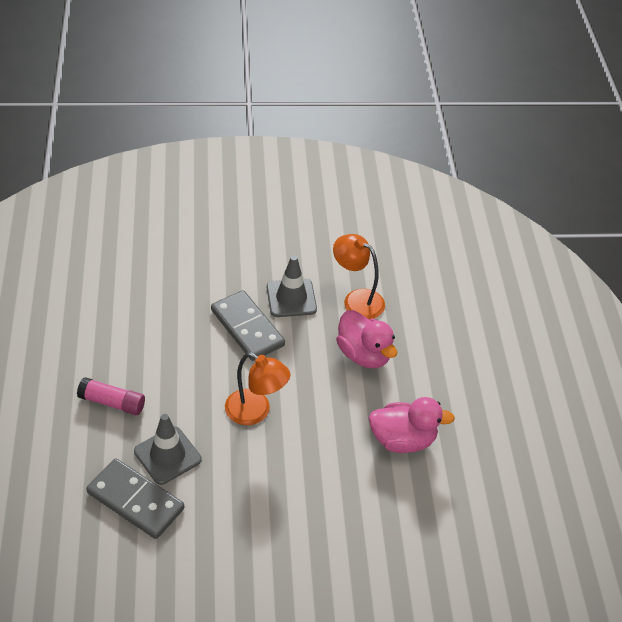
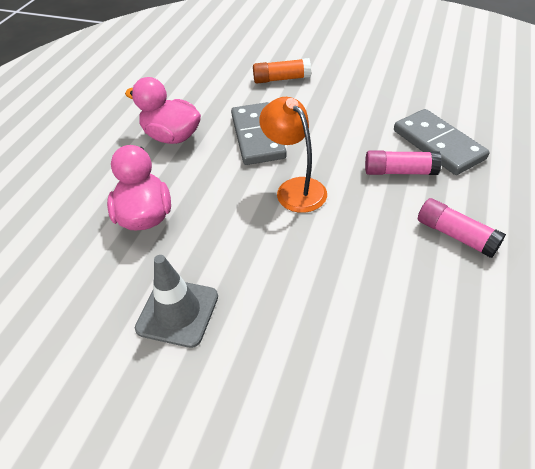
camera: 150 degrees left, 0 degrees up
(167, 455) = (400, 171): grey traffic cone -> pink glue stick
(247, 328) = (258, 285): grey domino -> grey domino (257, 136)
(338, 564) = (281, 79): none -> orange glue stick
(356, 300) = (97, 285): orange lamp -> none

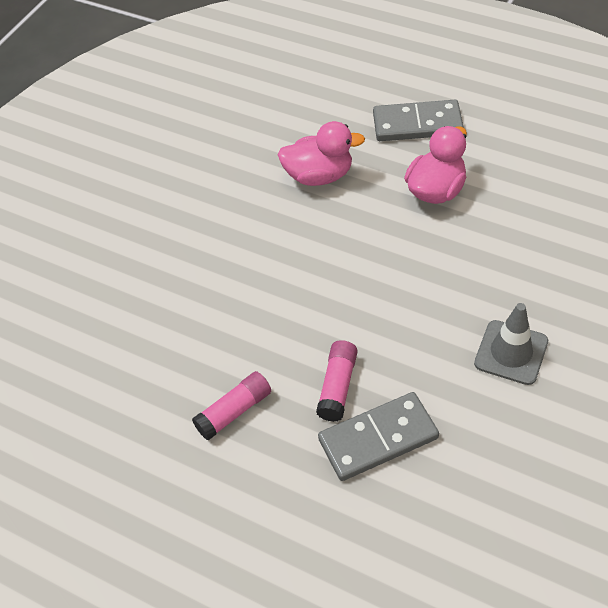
camera: 100 degrees right, 5 degrees up
(177, 312) = (208, 201): grey traffic cone -> grey traffic cone (511, 352)
(257, 136) = (424, 263): grey domino -> grey domino (417, 124)
(281, 79) = (546, 297): orange glue stick -> none
(295, 188) = (331, 289): orange lamp -> none

